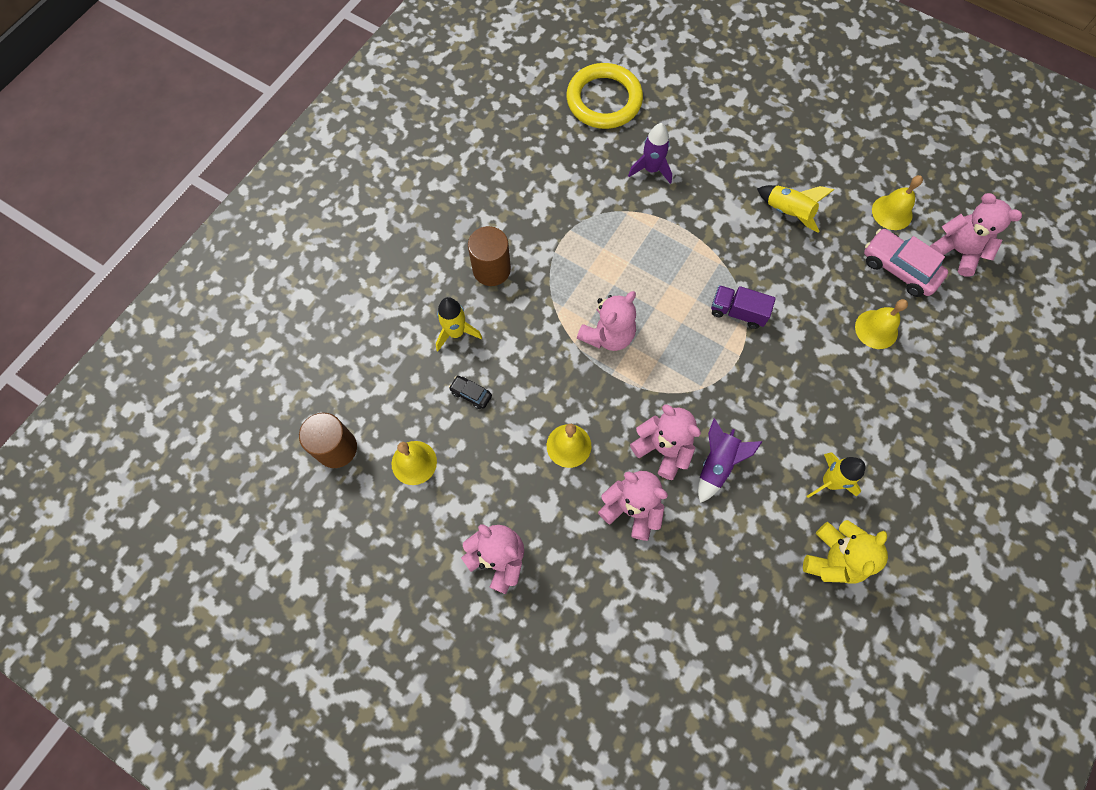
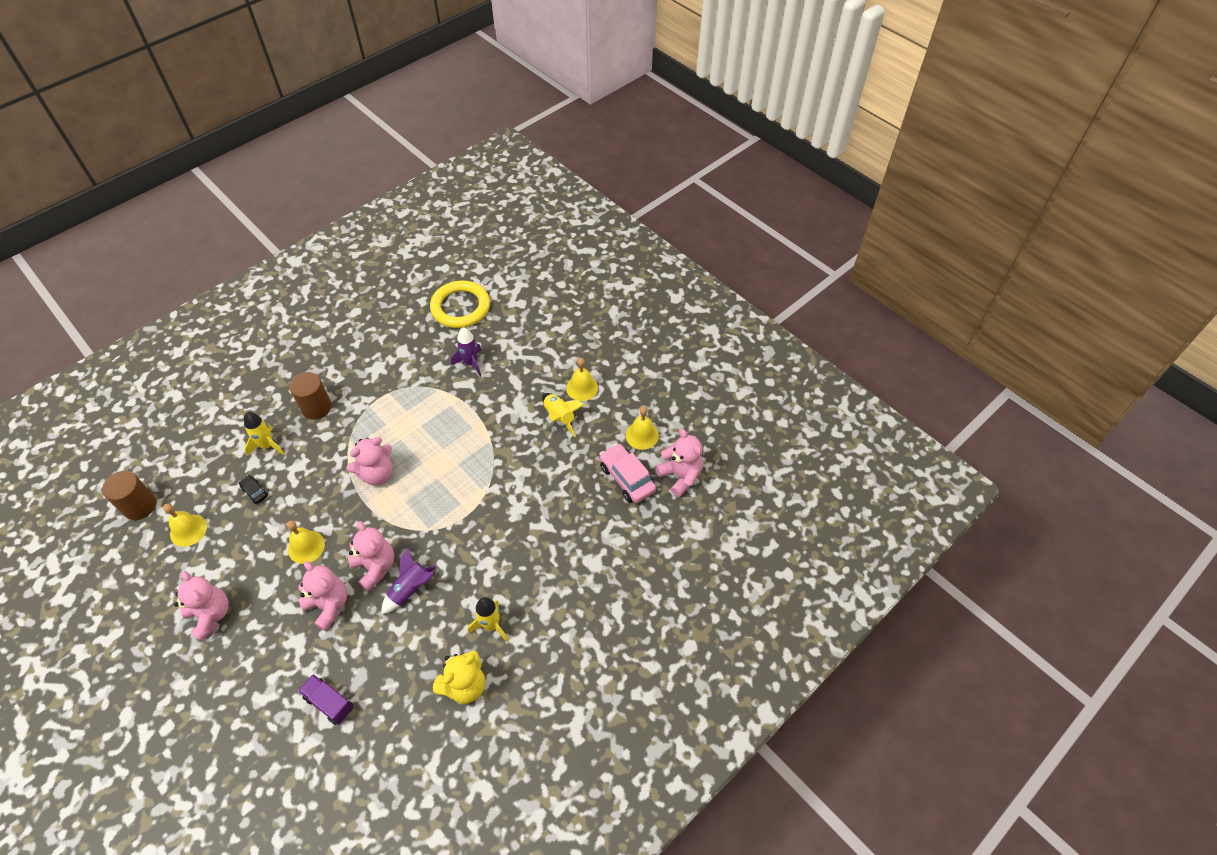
camera: 15 degrees right, 15 degrees down
(737, 312) = (483, 481): purple truck -> purple truck (329, 703)
(876, 329) = (586, 519): yellow bell -> yellow bell (582, 388)

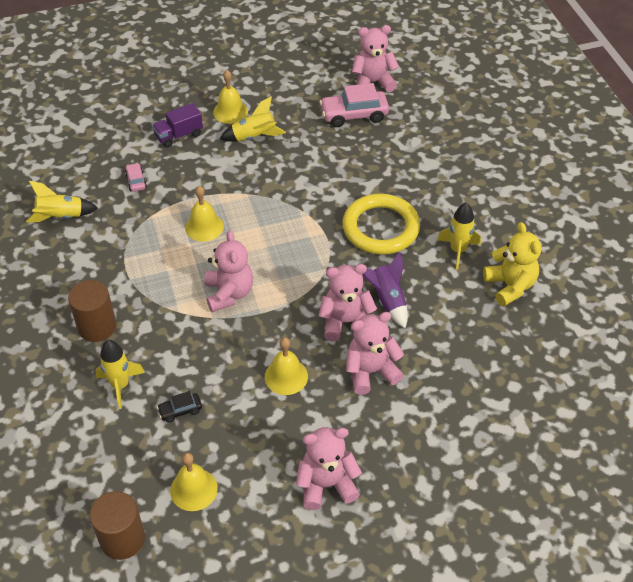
camera: 65 degrees left, 5 degrees down
(329, 703) = (483, 395): purple truck -> purple truck (179, 135)
(414, 337) = (61, 217): none -> yellow rocket
(460, 307) = (50, 168): yellow ring -> yellow ring (380, 228)
(471, 363) = (136, 181): purple rocket -> pink car
(642, 435) = (313, 91): yellow bell -> yellow bell (204, 227)

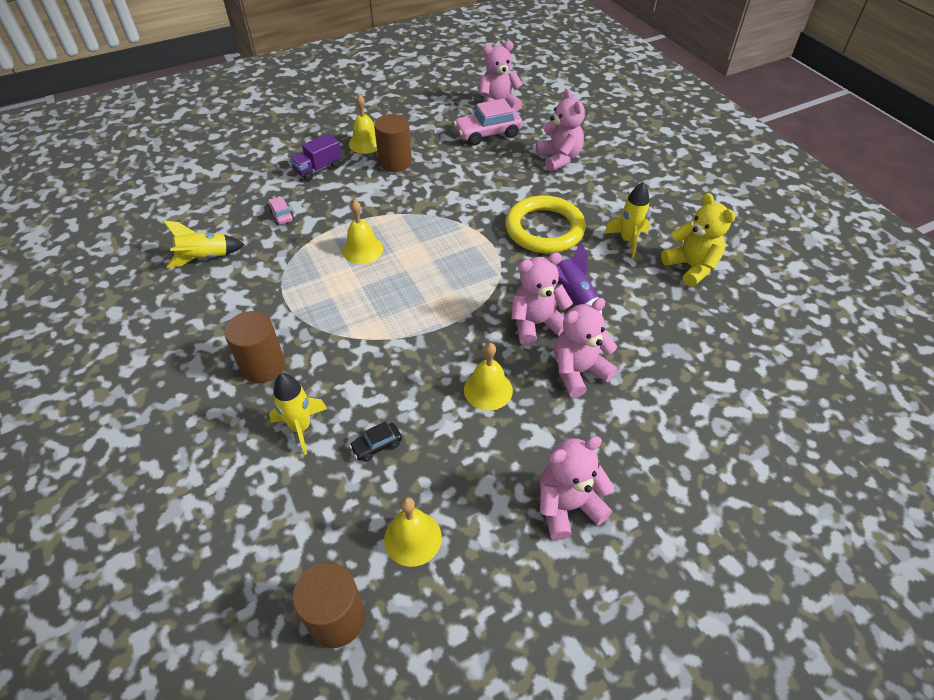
camera: 10 degrees left, 0 degrees up
(229, 293) = (404, 311): pink teddy bear -> pink teddy bear (559, 158)
(254, 137) = (395, 162): yellow rocket -> brown cylinder

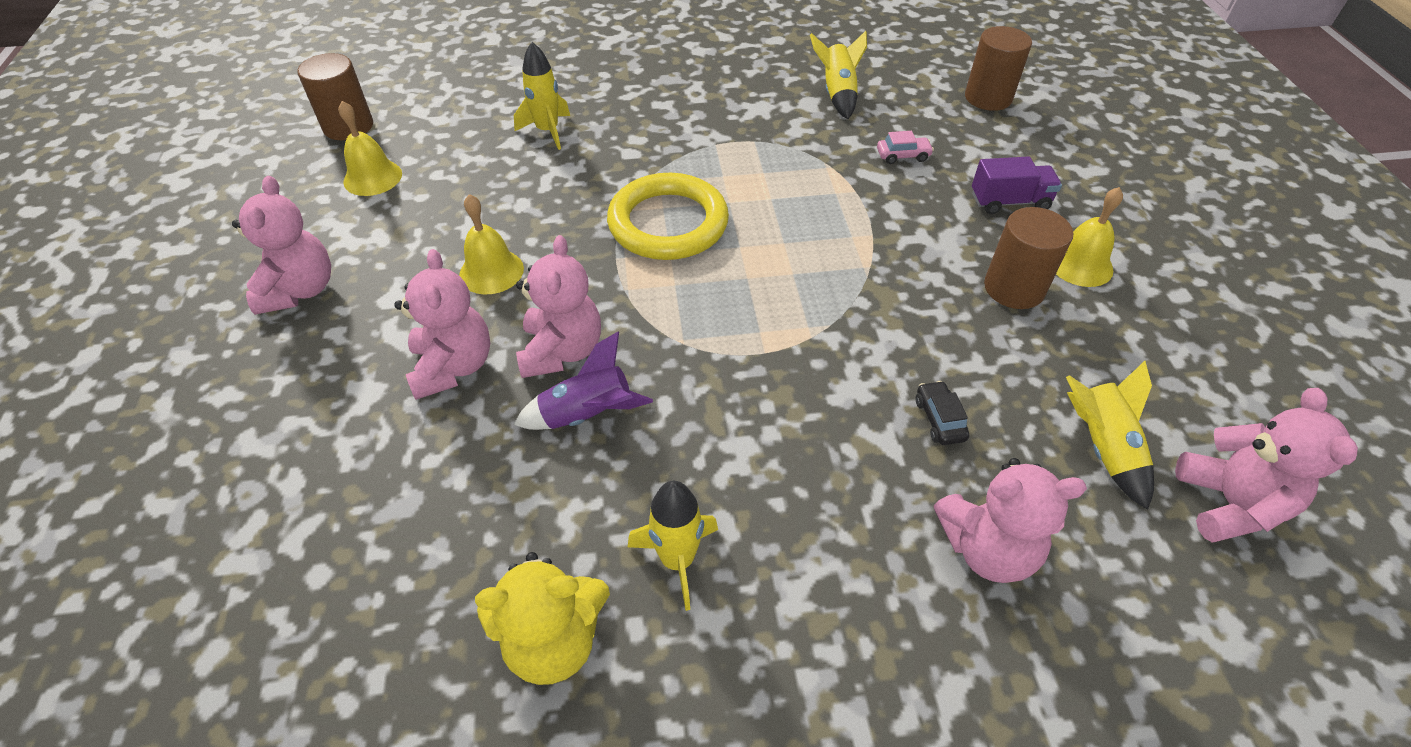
camera: 110 degrees right, 0 degrees up
(263, 366) = (644, 117): brown cylinder -> brown cylinder (988, 98)
(318, 169) = (1009, 202): purple truck -> purple truck turned 105 degrees clockwise
(362, 249) = (800, 215): yellow bell -> none
(377, 446) = (487, 174): black car -> black car (939, 419)
(488, 133) = (1101, 447): pink car -> yellow rocket
(544, 229) = (763, 436): yellow ring -> yellow ring (668, 223)

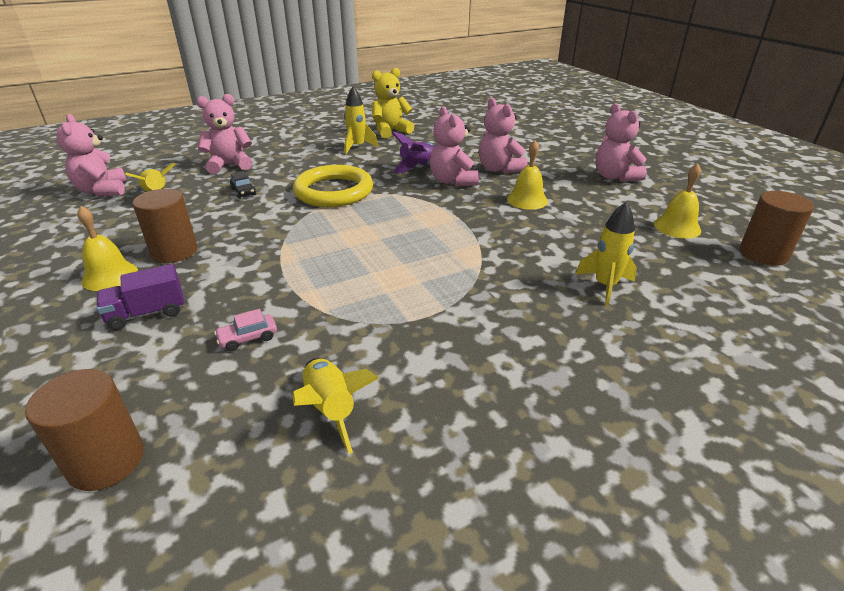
camera: 160 degrees right, 15 degrees down
(668, 223) = (440, 241): yellow ring -> yellow ring (334, 191)

